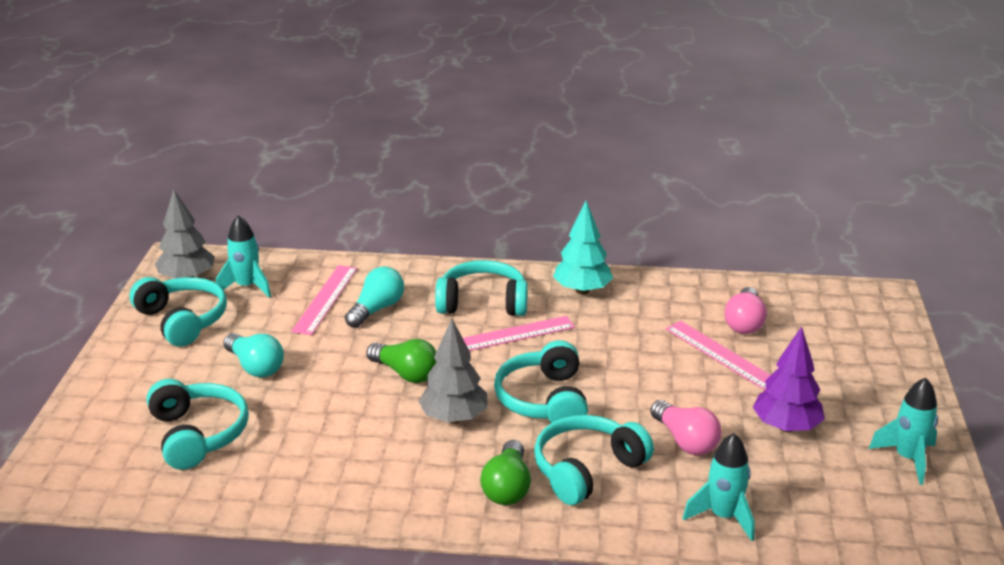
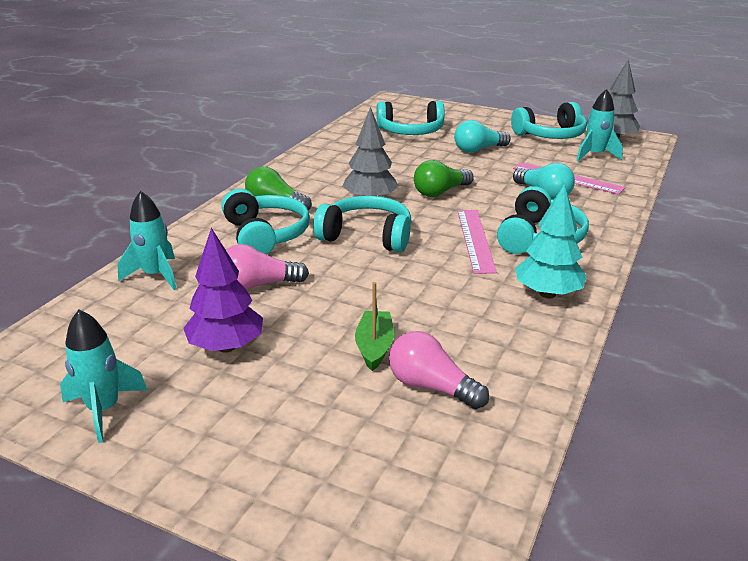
camera: 110 degrees right, 0 degrees up
(721, 355) = (374, 347): pink ruler -> green boat

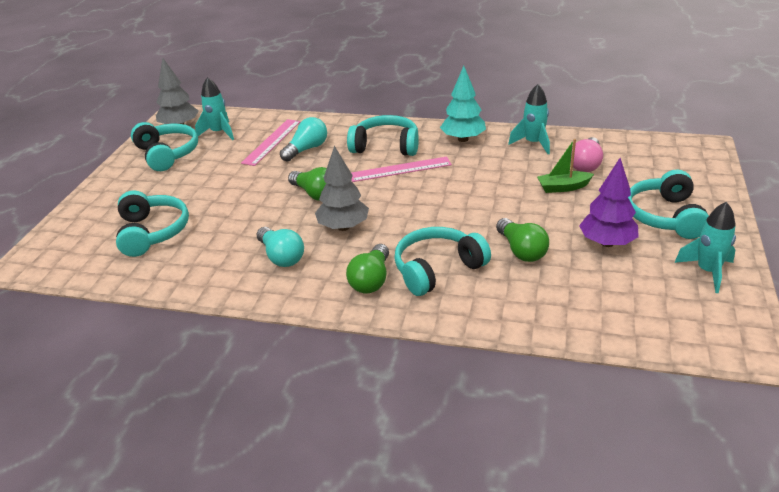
camera: 100 degrees left, 5 degrees up
(156, 276) = (541, 311): turquoise rocket -> turquoise rocket (533, 143)
(258, 285) = (521, 250): pink light bulb -> green light bulb
(367, 236) = (415, 216): turquoise headphones -> turquoise headphones (665, 216)
(478, 150) = (208, 186): turquoise light bulb -> turquoise light bulb (281, 257)

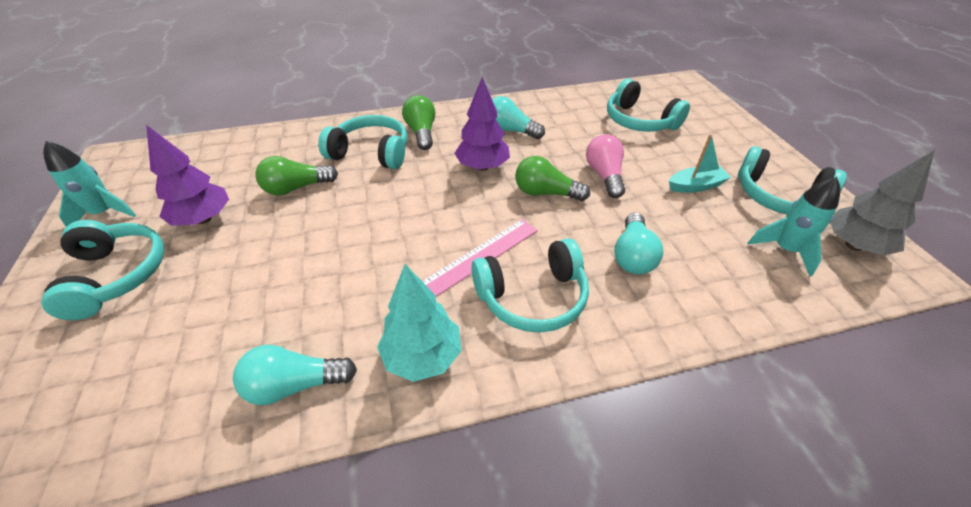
camera: 150 degrees right, 10 degrees up
(205, 172) = (695, 186): none -> turquoise boat
(272, 142) = (694, 255): pink ruler -> none
(343, 227) = (482, 167): grey tree -> purple tree
(437, 269) = (371, 153): turquoise headphones -> turquoise headphones turned 105 degrees counterclockwise
(521, 250) = (296, 188): green light bulb -> green light bulb turned 60 degrees counterclockwise
(533, 143) = (295, 385): turquoise rocket -> turquoise light bulb
(563, 187) = (247, 289): green boat -> none
(586, 164) = (204, 352): pink light bulb -> pink light bulb (604, 175)

